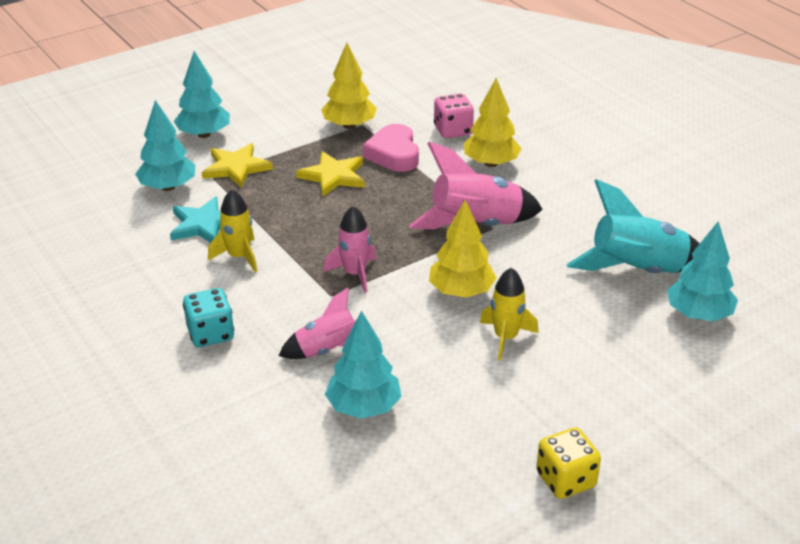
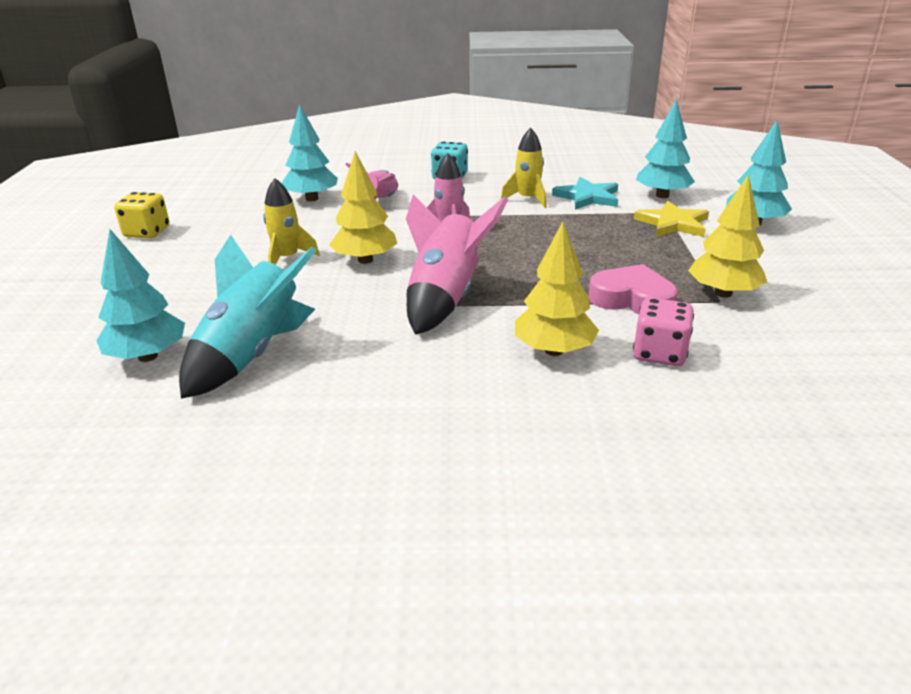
camera: 125 degrees right, 5 degrees down
(333, 176) = (615, 258): yellow star -> none

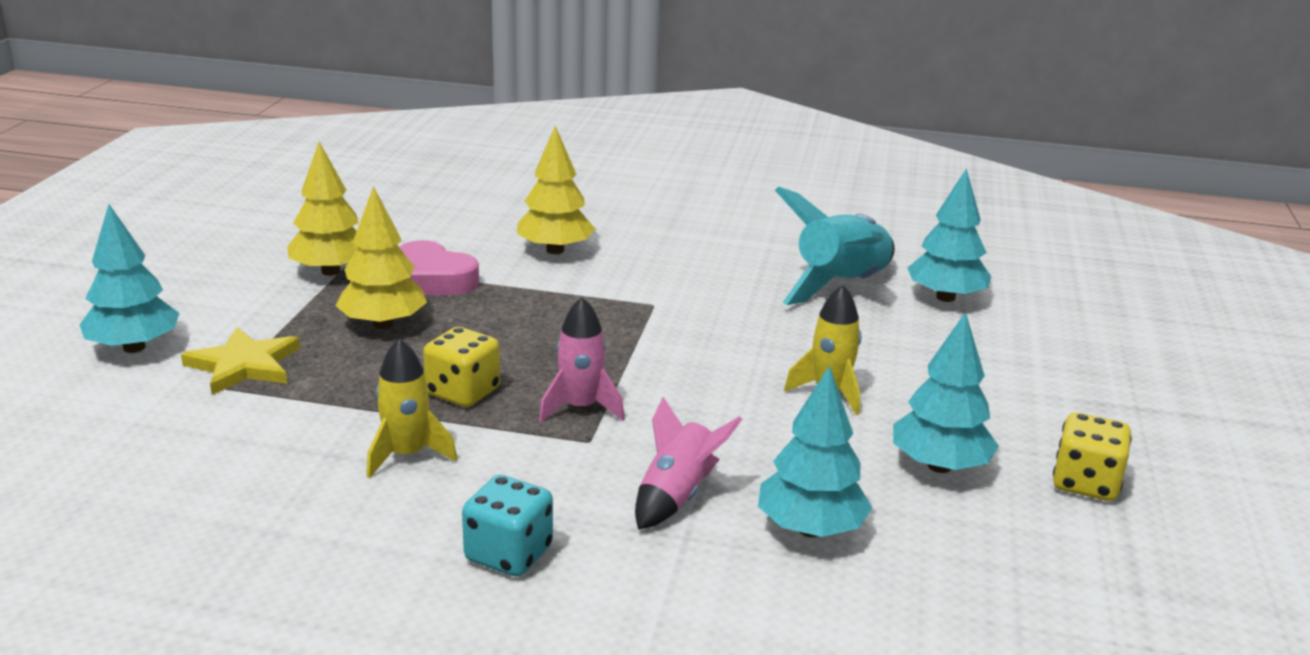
camera: 170 degrees left, 5 degrees down
(365, 260) = (719, 373): yellow tree -> yellow tree (383, 324)
(445, 298) = (633, 309): pink rocket -> none
(526, 228) = (463, 392): none -> yellow dice
(587, 197) = (299, 442): turquoise star -> none
(659, 353) = (464, 236): pink dice -> none
(662, 195) = (172, 424): turquoise tree -> turquoise tree (939, 466)

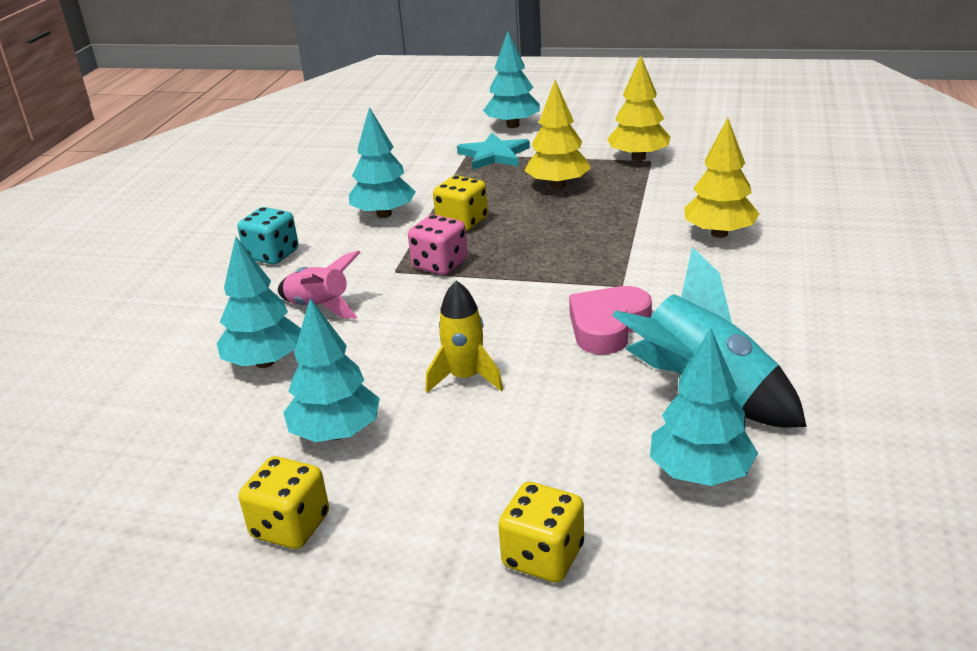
camera: 95 degrees right, 5 degrees up
(244, 365) = (494, 155): yellow star -> turquoise star
(407, 455) = (384, 214): yellow rocket -> turquoise tree
(432, 279) = (638, 192): pink heart -> pink heart (608, 326)
(581, 408) = (440, 265): pink rocket -> pink dice
(1064, 362) = (543, 556): none -> yellow dice

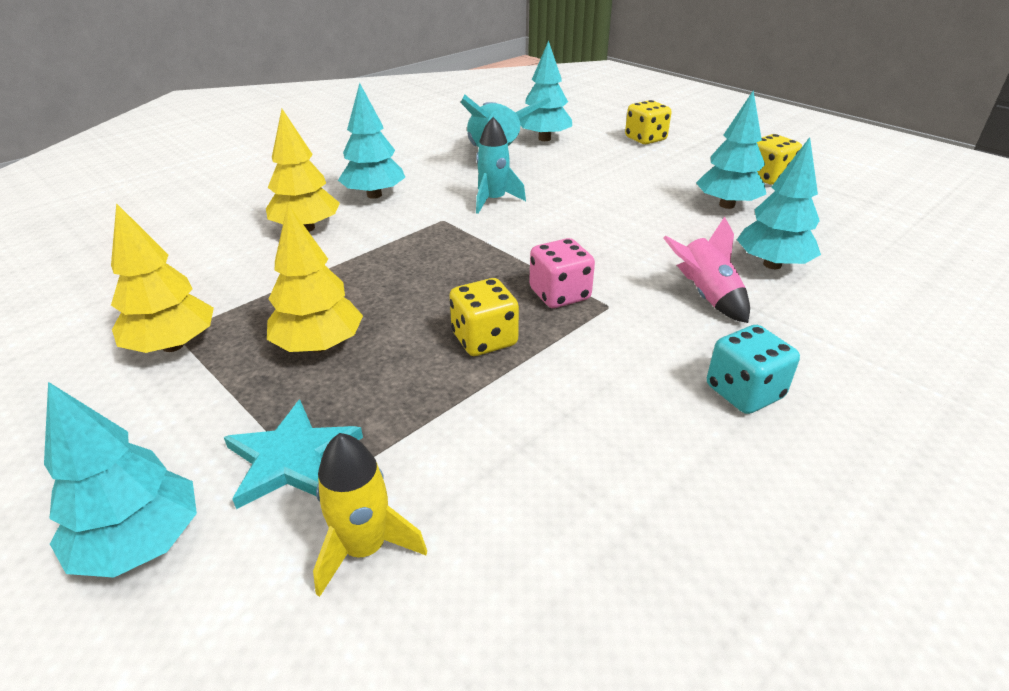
camera: 150 degrees left, 5 degrees up
(384, 214) = (561, 400): turquoise tree -> turquoise tree (374, 195)
(465, 378) = (620, 205): yellow rocket -> yellow rocket (365, 548)
(608, 326) = (493, 200): pink heart -> turquoise rocket

